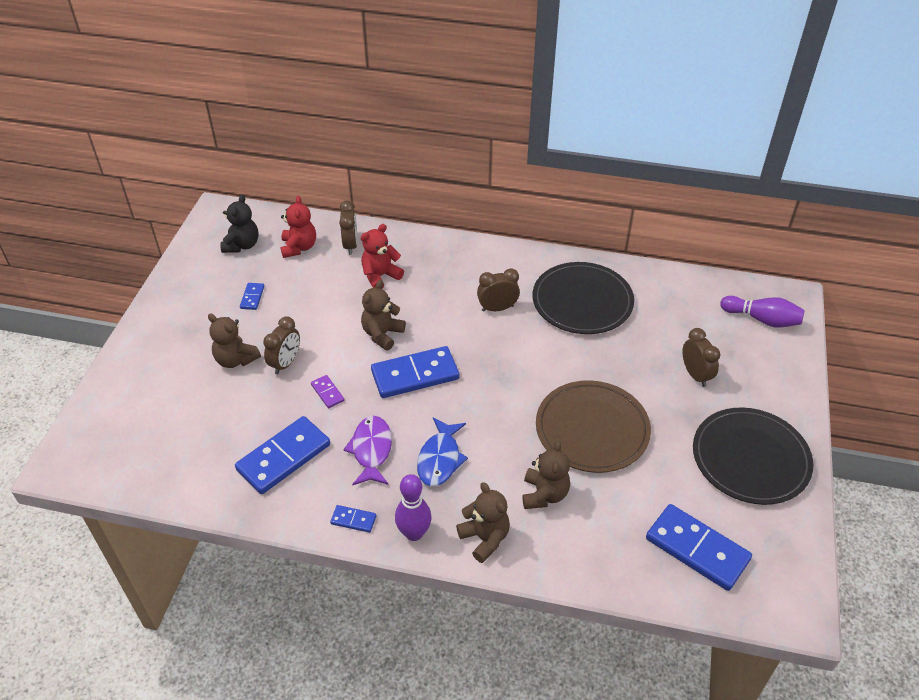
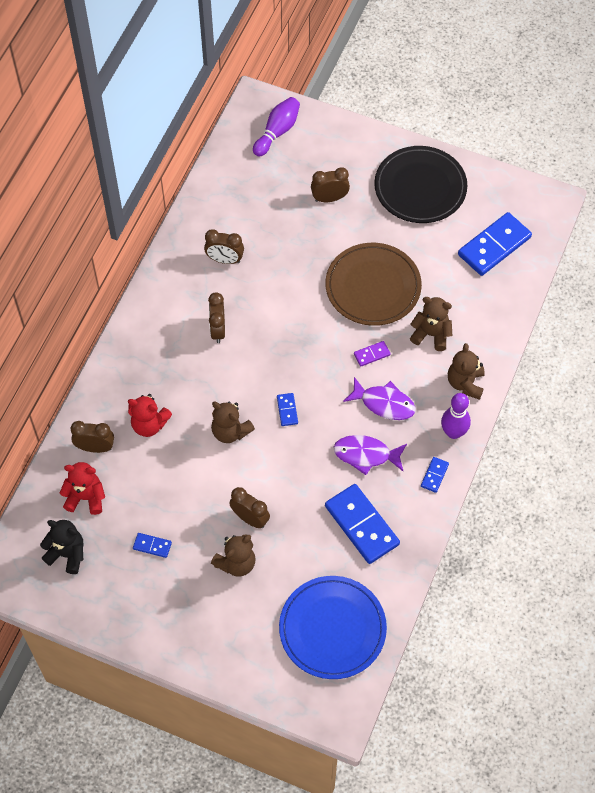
camera: 80 degrees left, 15 degrees up
(161, 447) = (332, 629): none -> blue plate
(327, 393) = (294, 484): purple domino -> purple domino (372, 354)
(380, 276) = (149, 424): red teddy bear -> red teddy bear turned 45 degrees counterclockwise
(415, 375) = (287, 410): blue domino -> blue domino, size x0.46
(440, 459) = (384, 403): blue fish -> purple fish
(485, 538) = (465, 383): brown teddy bear -> brown teddy bear turned 60 degrees counterclockwise
(582, 301) = (225, 260): black plate -> brown clock

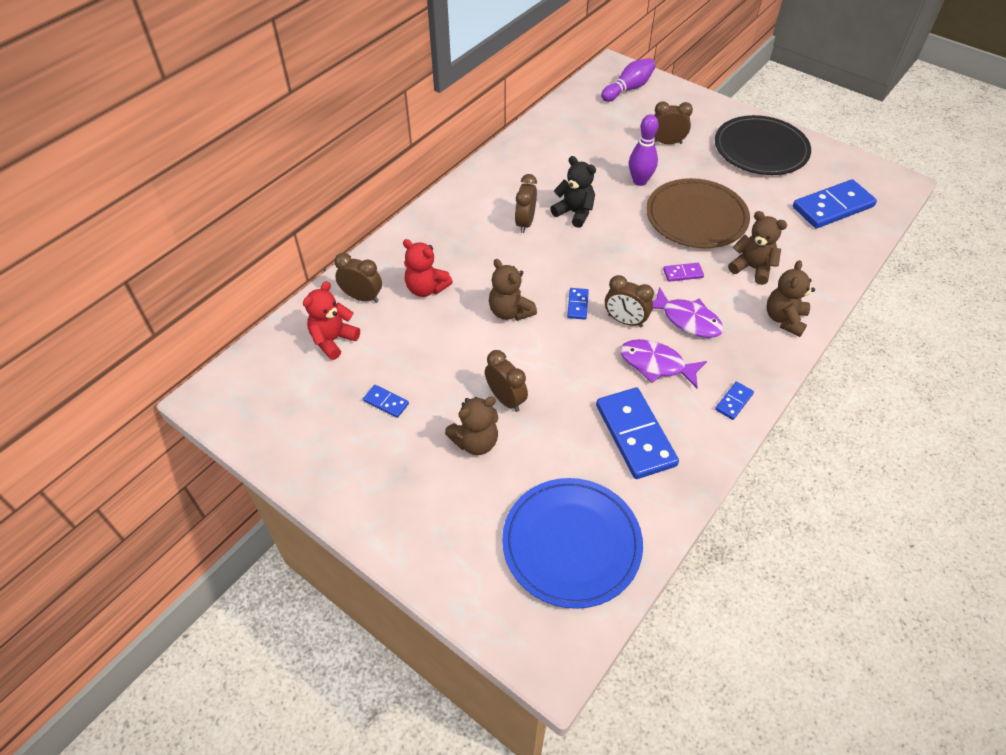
camera: 15 degrees right, 10 degrees down
(67, 554) = (290, 390): black teddy bear -> black teddy bear (574, 213)
(86, 497) = (333, 340): red teddy bear -> red teddy bear turned 75 degrees counterclockwise
(225, 260) = (550, 170): brown clock -> brown clock (625, 321)
(453, 432) = (763, 363): purple bowling pin -> purple bowling pin (639, 181)

